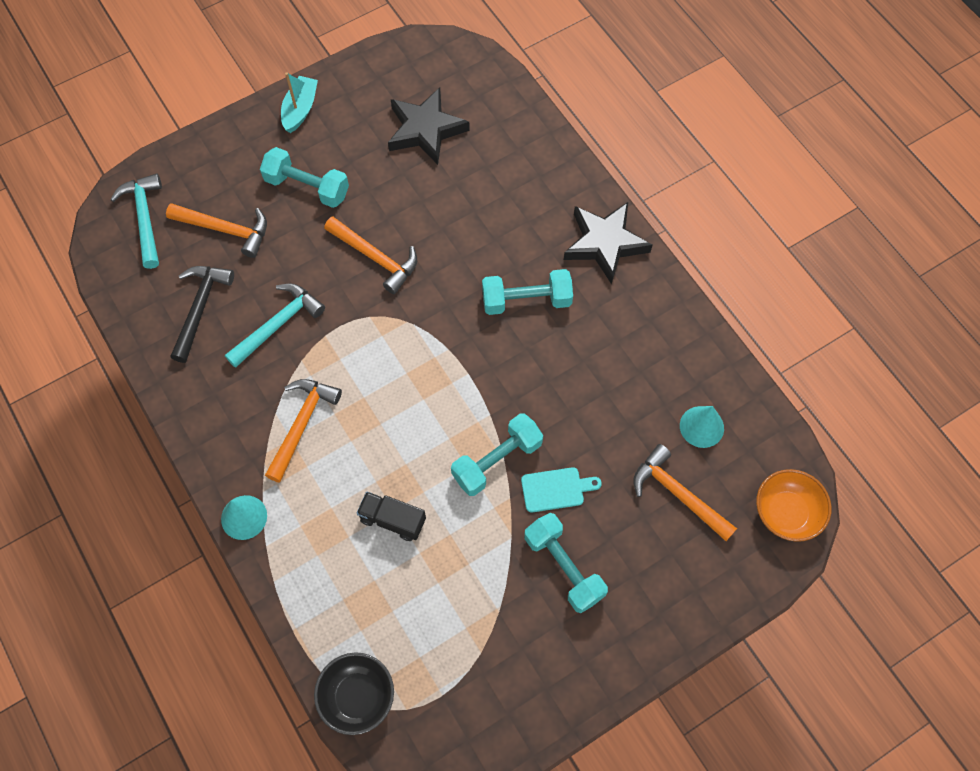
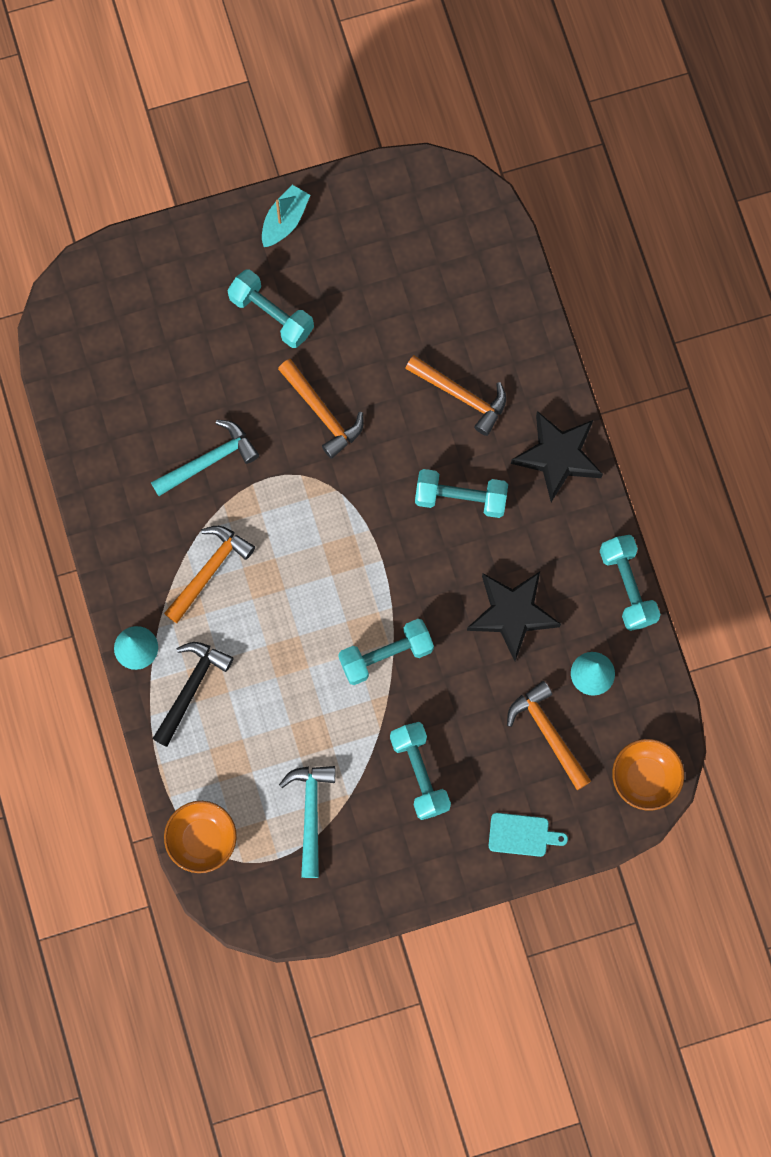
camera: 15 degrees right, 10 degrees up
(145, 218) = (100, 308): turquoise hammer -> turquoise hammer (310, 813)
(200, 308) = (137, 423): black hammer -> black hammer (191, 688)
(226, 230) = (179, 343): orange hammer -> orange hammer (462, 396)
(357, 696) = (202, 839): black bowl -> orange bowl
(393, 520) = (273, 687): black truck -> none
(425, 130) = (410, 278): black star -> black star (512, 614)
(556, 489) = (434, 698): turquoise cutting board -> turquoise cutting board (522, 835)
(707, 340) = (627, 586): none -> turquoise dumbbell

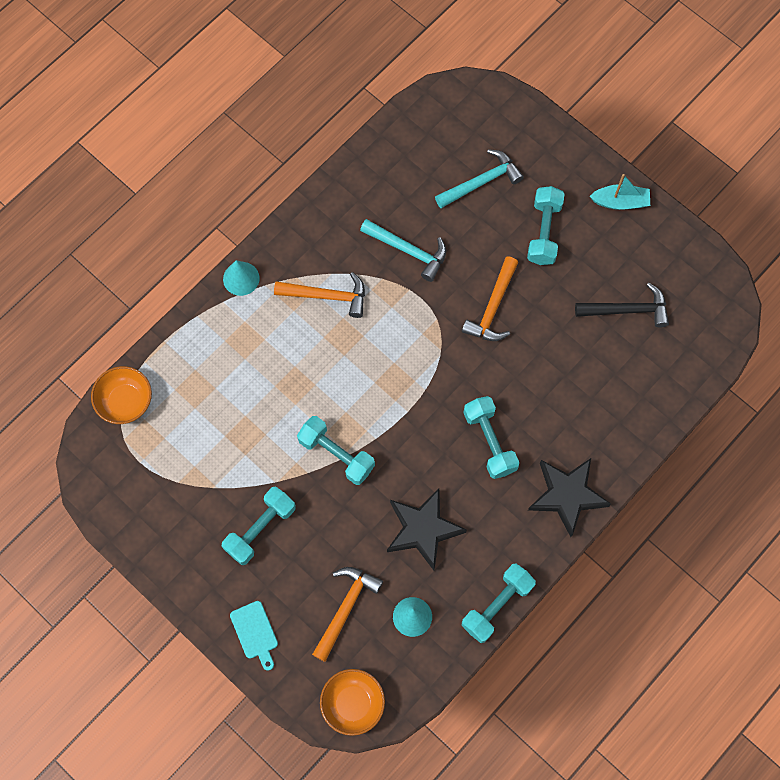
camera: 60 degrees right, 5 degrees down
(191, 688) = (233, 332): black hammer -> black hammer (627, 310)
(310, 813) = (186, 467): turquoise hammer -> turquoise hammer (482, 182)
(462, 396) = (569, 399): orange hammer -> none

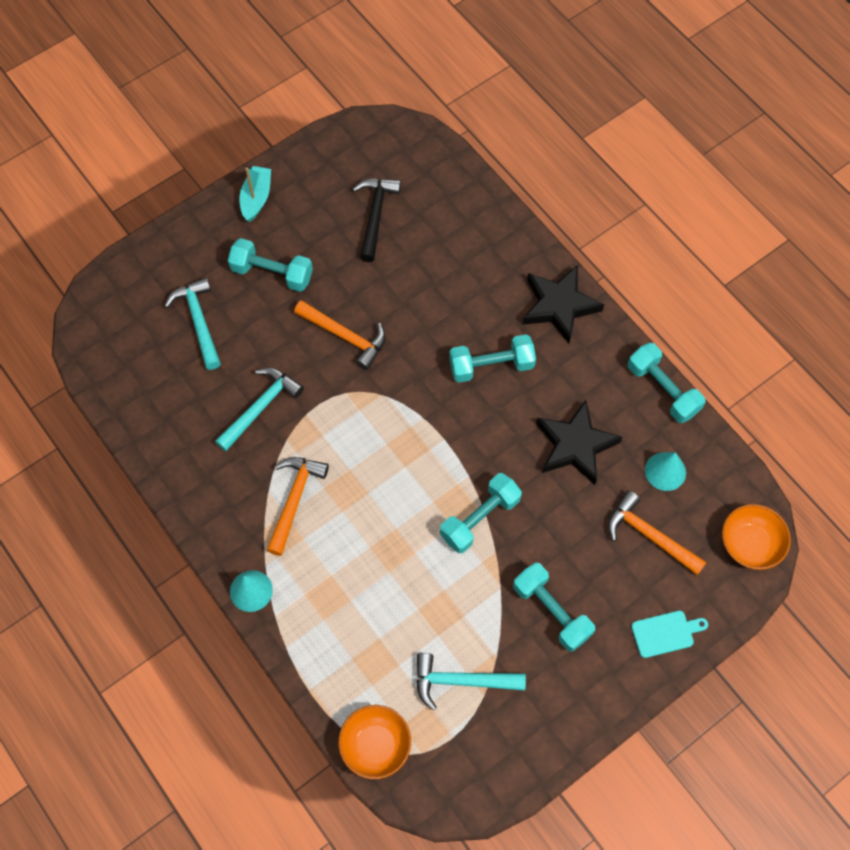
camera: 80 degrees left, 5 degrees down
(188, 461) = (461, 681): none -> turquoise hammer

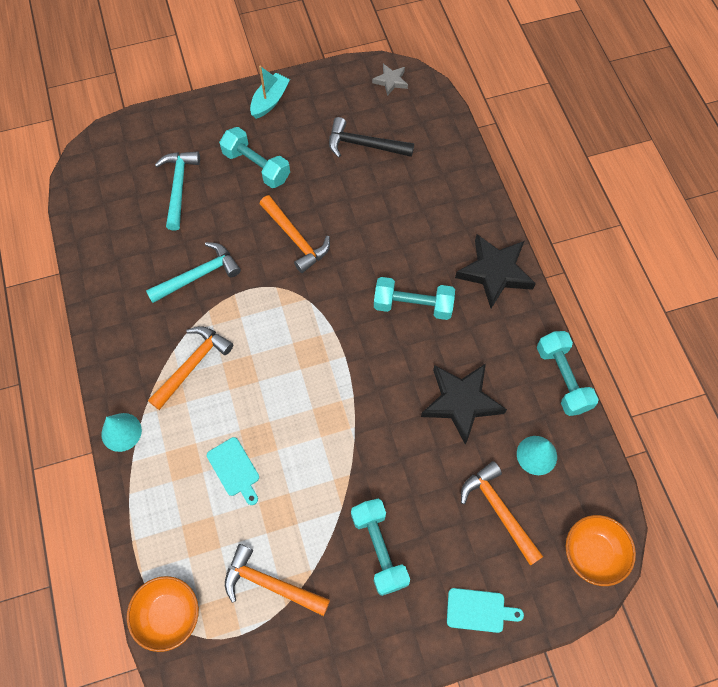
camera: 20 degrees right, 0 degrees up
(375, 215) = (364, 145): black hammer -> black hammer turned 105 degrees counterclockwise
(376, 137) = (391, 81): none -> grey star
(381, 586) = (234, 469): none -> turquoise cutting board
(461, 681) = (270, 584): turquoise hammer -> orange hammer
(480, 518) = (348, 438): turquoise dumbbell -> none

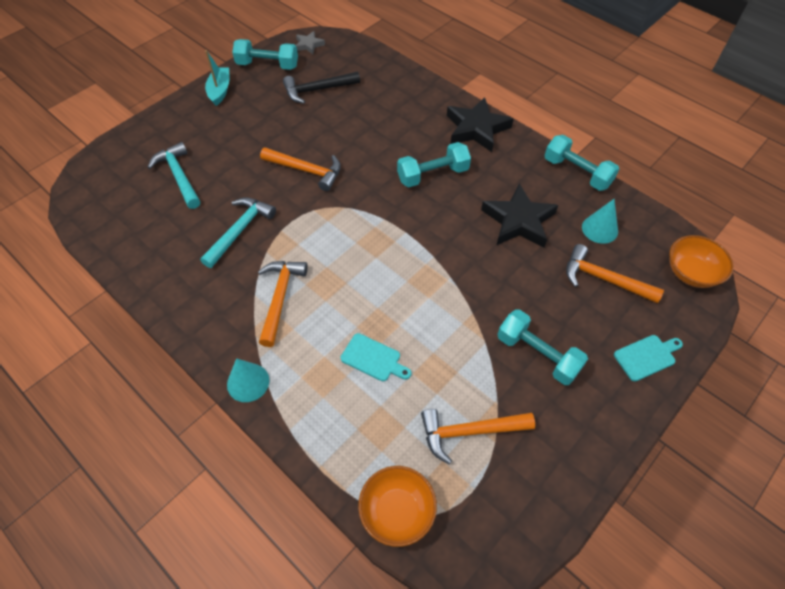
camera: 30 degrees left, 10 degrees down
(256, 166) = (238, 136): turquoise dumbbell -> turquoise dumbbell (267, 65)

